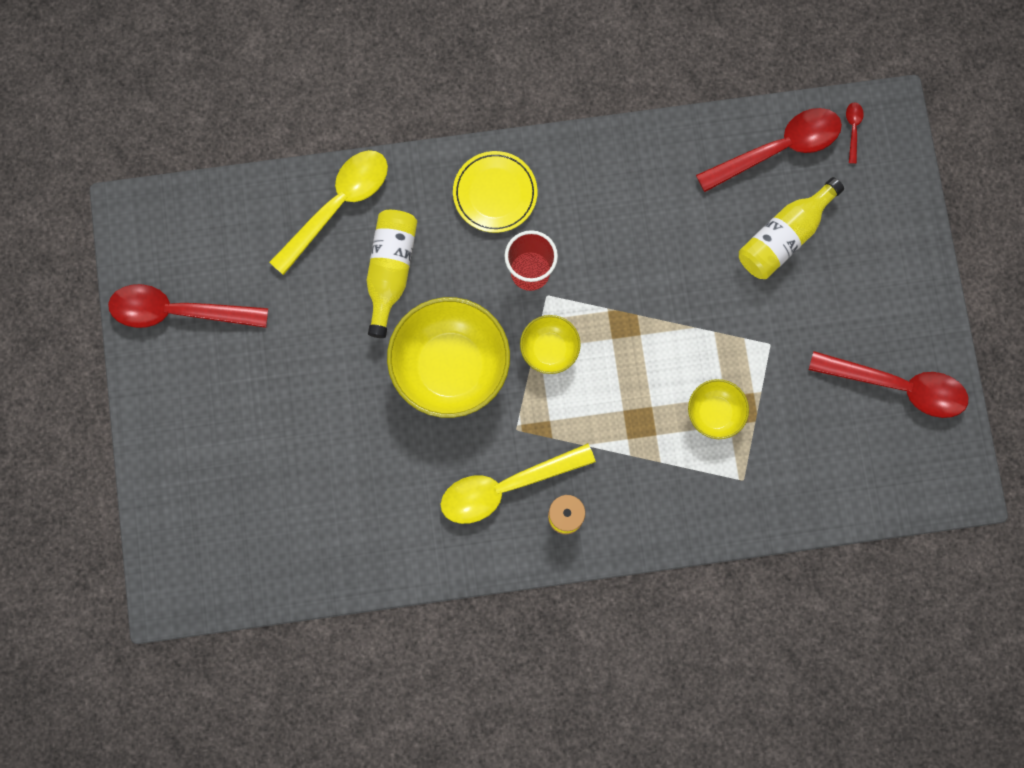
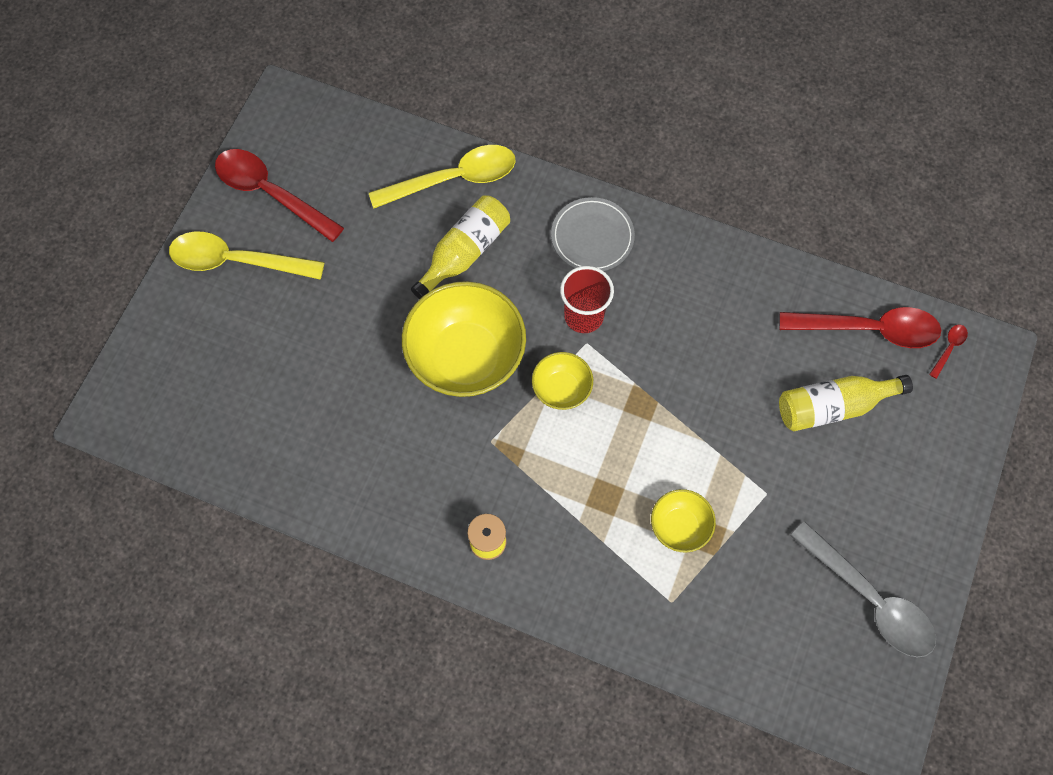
camera: 30 degrees right, 10 degrees down
(495, 193) = (592, 237): yellow plate -> grey plate
(506, 487) = (451, 485): yellow spoon -> yellow spoon (237, 261)
(897, 386) = (869, 599): red spoon -> grey spoon

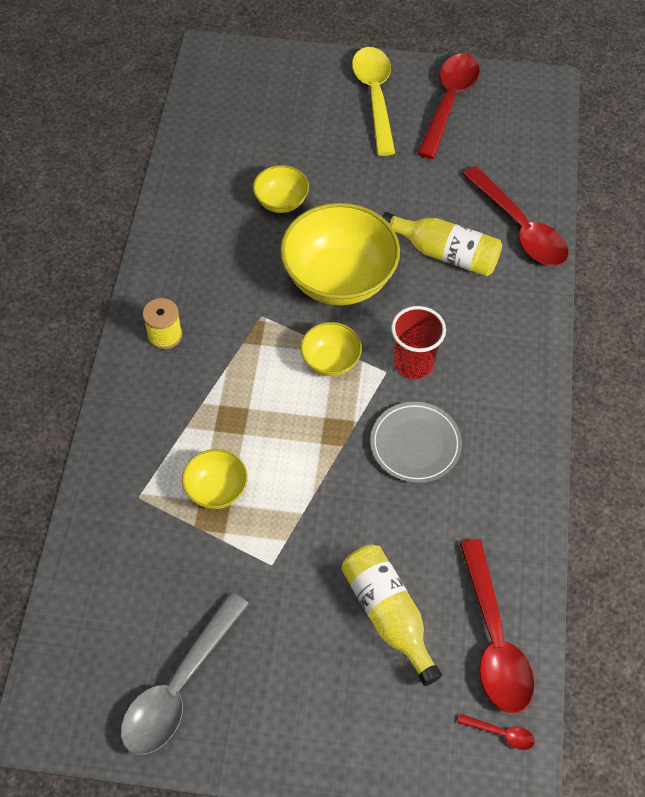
camera: 75 degrees right, 10 degrees down
(349, 388) = (281, 202): none -> yellow bowl
(453, 179) = (519, 227): yellow spoon -> red spoon
(592, 237) = (503, 353): grey plate -> grey plate (415, 444)

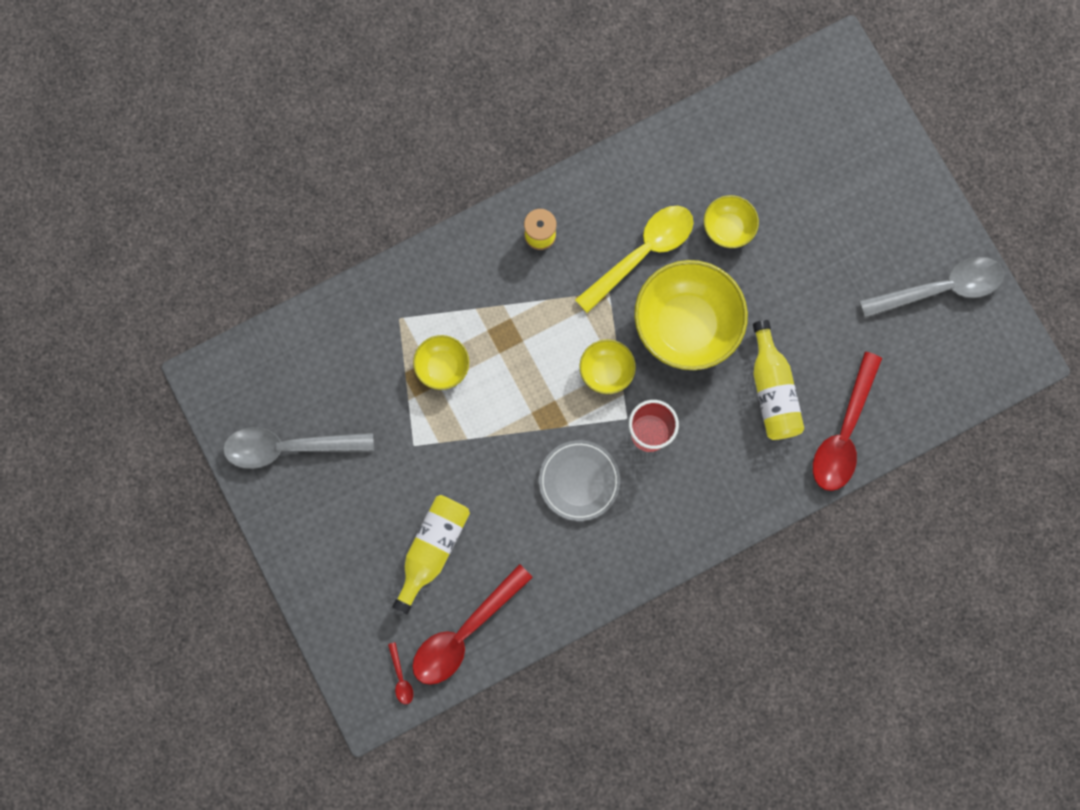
camera: 55 degrees right, 20 degrees up
(375, 97) = (898, 224): yellow spoon -> yellow spoon (642, 254)
(449, 102) = (940, 289): red spoon -> grey spoon

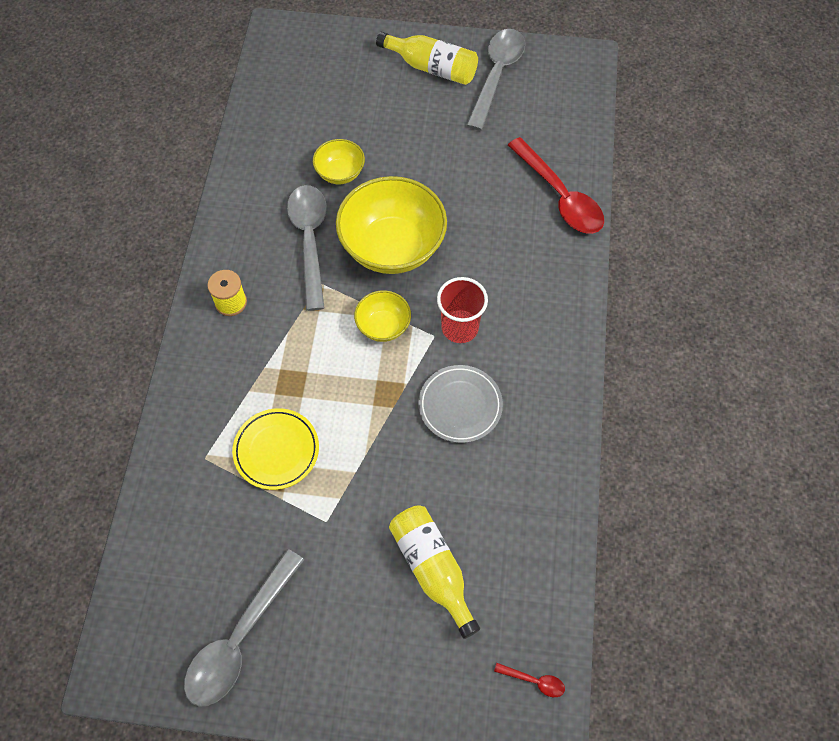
camera: 55 degrees left, 15 degrees down
(442, 367) = (276, 450): yellow bowl -> yellow plate
(465, 632) = (529, 591): red spoon -> none
(642, 254) = (310, 241): yellow spoon -> grey spoon
(772, 390) = (490, 221): yellow bottle -> yellow bottle (432, 67)

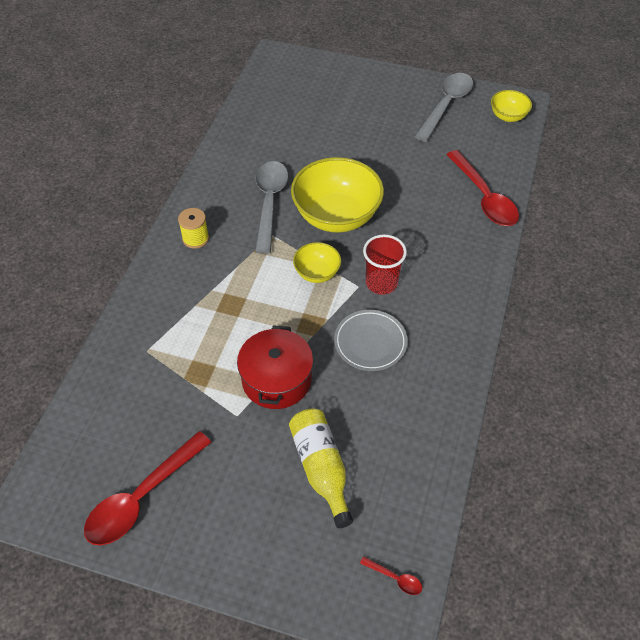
camera: 10 degrees right, 10 degrees down
(240, 638) = (142, 497): grey spoon -> red spoon
(276, 450) = (207, 354): yellow plate -> none
(340, 173) = (304, 158): yellow bowl -> yellow bowl (508, 116)
(362, 469) = (276, 379): none -> red pot
(432, 67) = (394, 94): yellow bottle -> none

